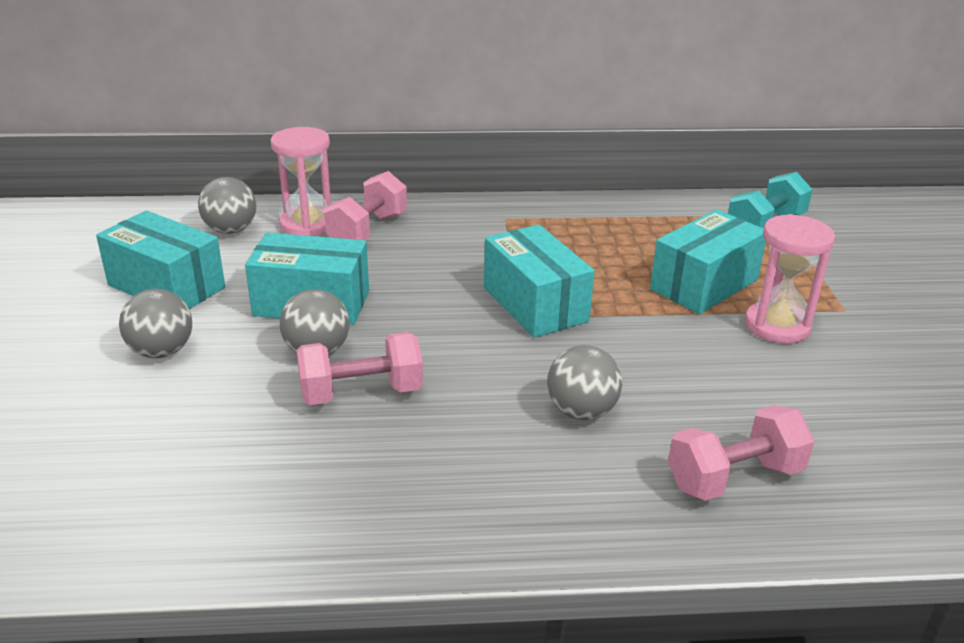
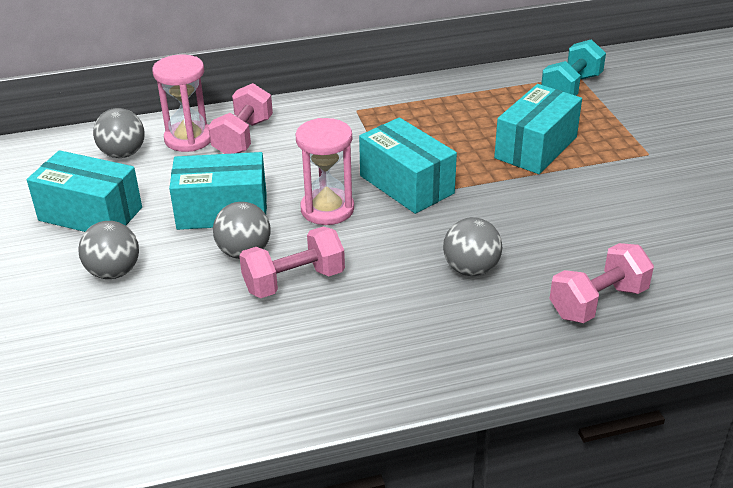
camera: 10 degrees left, 5 degrees up
(777, 326) = (600, 175): pink hourglass -> pink hourglass (327, 209)

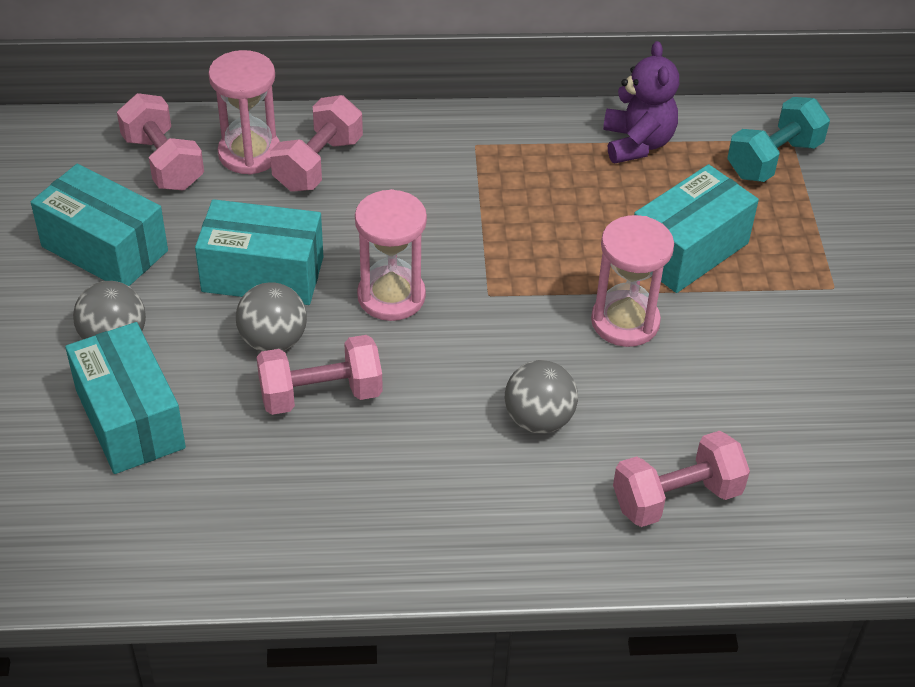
camera: 10 degrees right, 10 degrees up
(123, 154) = (163, 162): grey ball -> pink dumbbell
(406, 184) = (501, 277): turquoise box -> turquoise box (130, 419)
(472, 93) = (637, 143): none -> purple teddy bear
(509, 197) = (625, 321): none -> pink hourglass

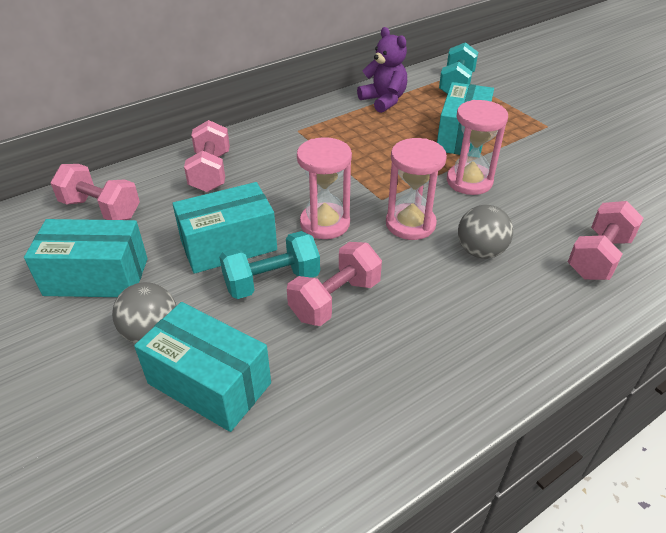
camera: 30 degrees left, 5 degrees down
(249, 153) = (159, 183): pink hourglass -> pink hourglass (410, 224)
(273, 341) = (272, 281): grey ball -> turquoise dumbbell

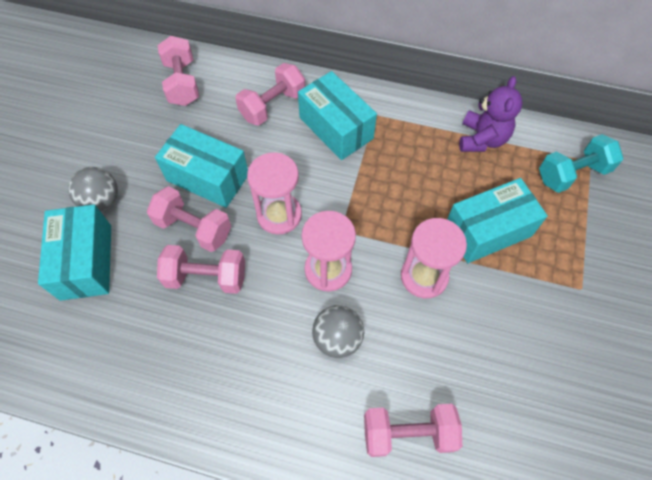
camera: 50 degrees right, 20 degrees up
(96, 277) = (123, 135): turquoise box -> turquoise box (336, 128)
(272, 281) = (194, 228): turquoise dumbbell -> pink dumbbell

